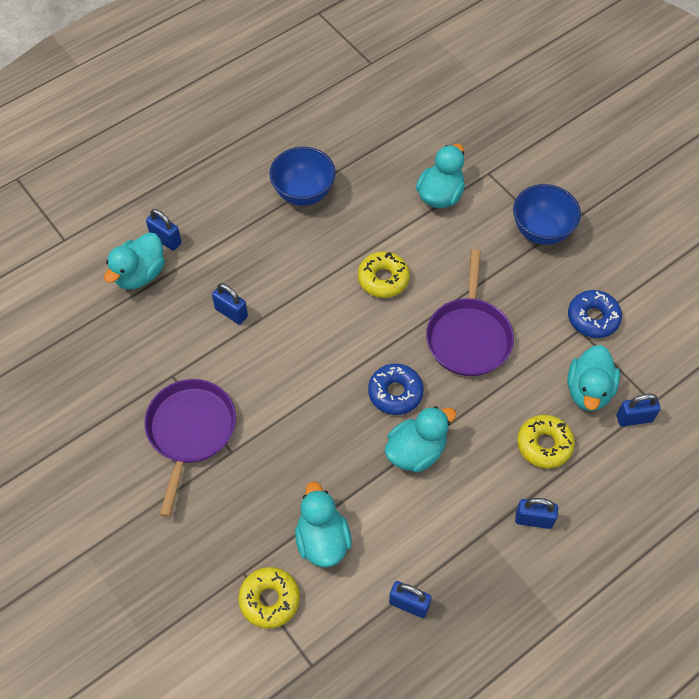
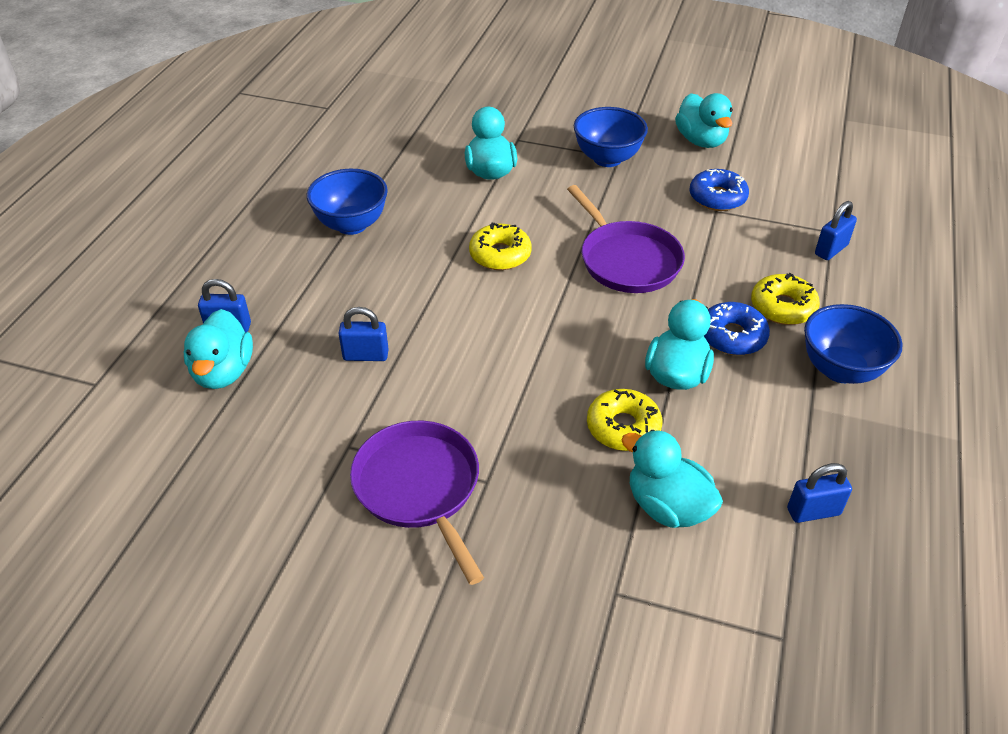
camera: 35 degrees left, 15 degrees down
(269, 600) = (671, 602): yellow donut -> yellow donut (623, 427)
(395, 393) = (606, 337): blue donut -> blue donut (732, 336)
(533, 520) = (840, 370): blue padlock -> blue bowl
(588, 390) = (772, 249): turquoise duck -> turquoise duck (701, 141)

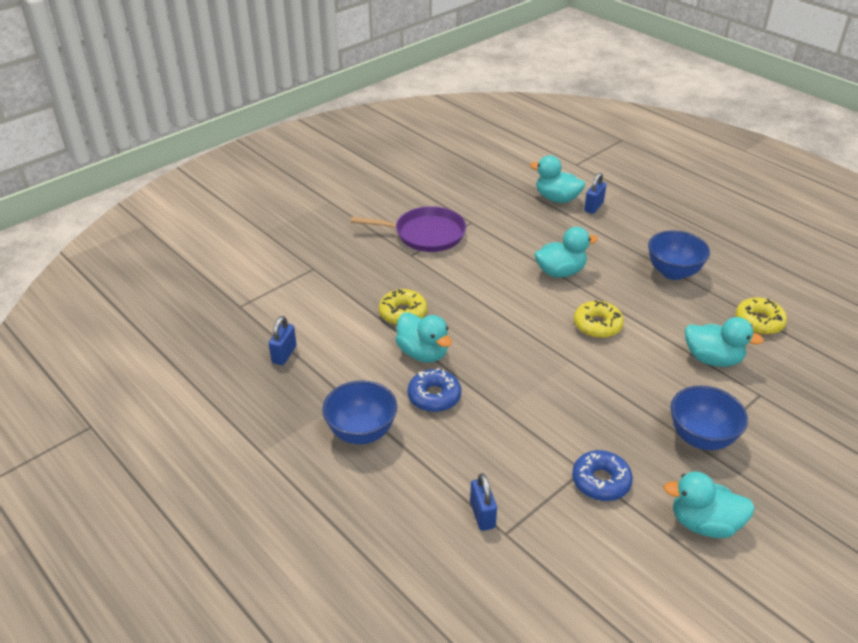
camera: 120 degrees right, 5 degrees down
(366, 355) = (535, 244): blue padlock -> none
(627, 260) = (550, 384): purple pan -> none
(667, 506) = (339, 305): turquoise duck -> turquoise duck (560, 272)
(782, 307) = (441, 440): yellow donut -> yellow donut (759, 322)

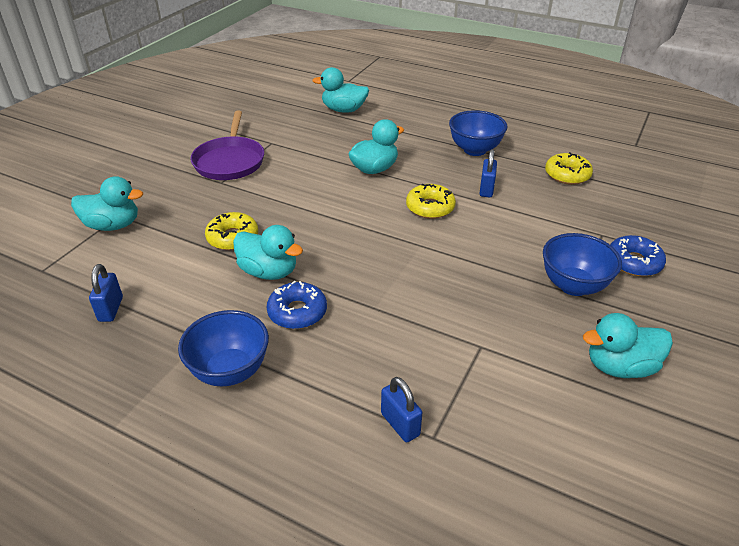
camera: 20 degrees left, 0 degrees up
(426, 234) = (230, 161): purple pan -> purple pan turned 105 degrees clockwise
(593, 207) = (380, 111): blue padlock -> blue padlock (486, 189)
(601, 481) = (504, 353): blue donut -> blue donut (634, 262)
(712, 359) = (546, 214): turquoise duck -> turquoise duck (113, 225)

